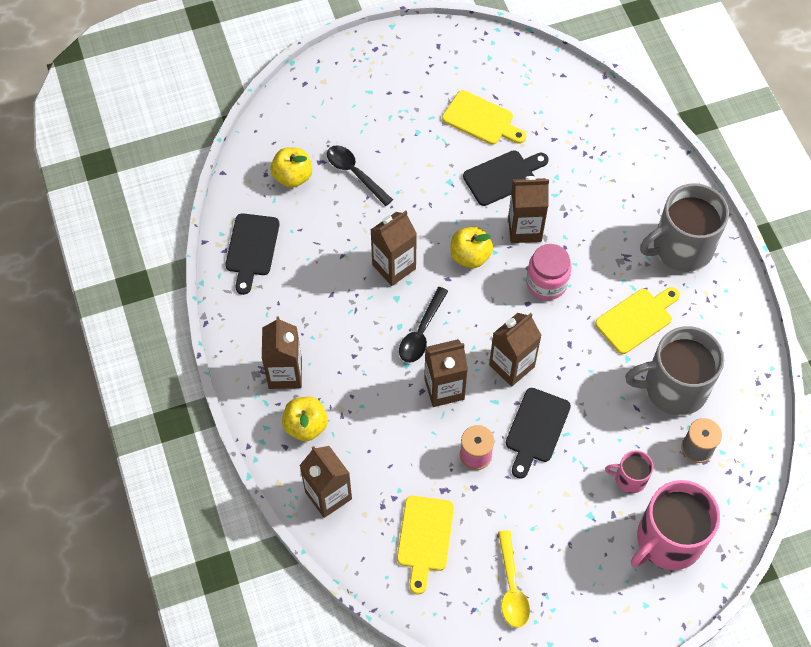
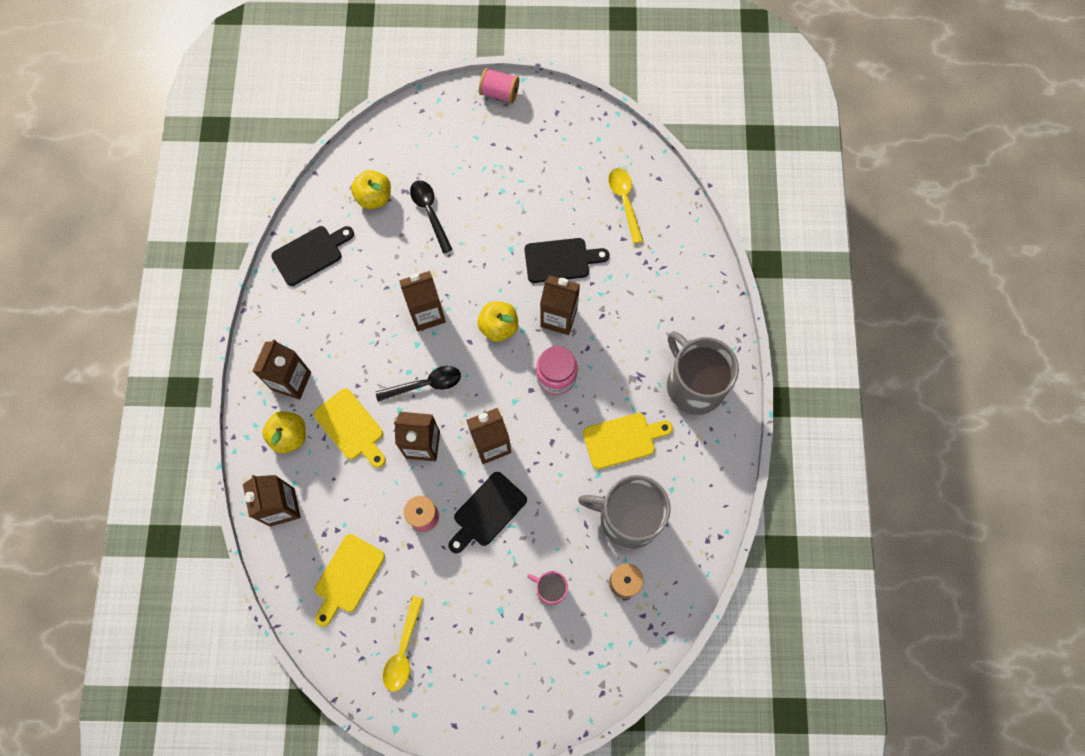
camera: 20 degrees right, 10 degrees up
(251, 249) = (310, 254): black cutting board -> black cutting board turned 150 degrees counterclockwise
(374, 45) = (499, 93): none -> pink spool
(421, 332) = (425, 384): black spoon -> black spoon turned 150 degrees counterclockwise
(481, 120) = (565, 198): yellow cutting board -> yellow cutting board (351, 427)
(540, 105) = (624, 201): none -> yellow spoon
(668, 540) = (559, 659): pink mug -> none
(681, 247) = (694, 385): grey mug -> grey mug turned 60 degrees clockwise

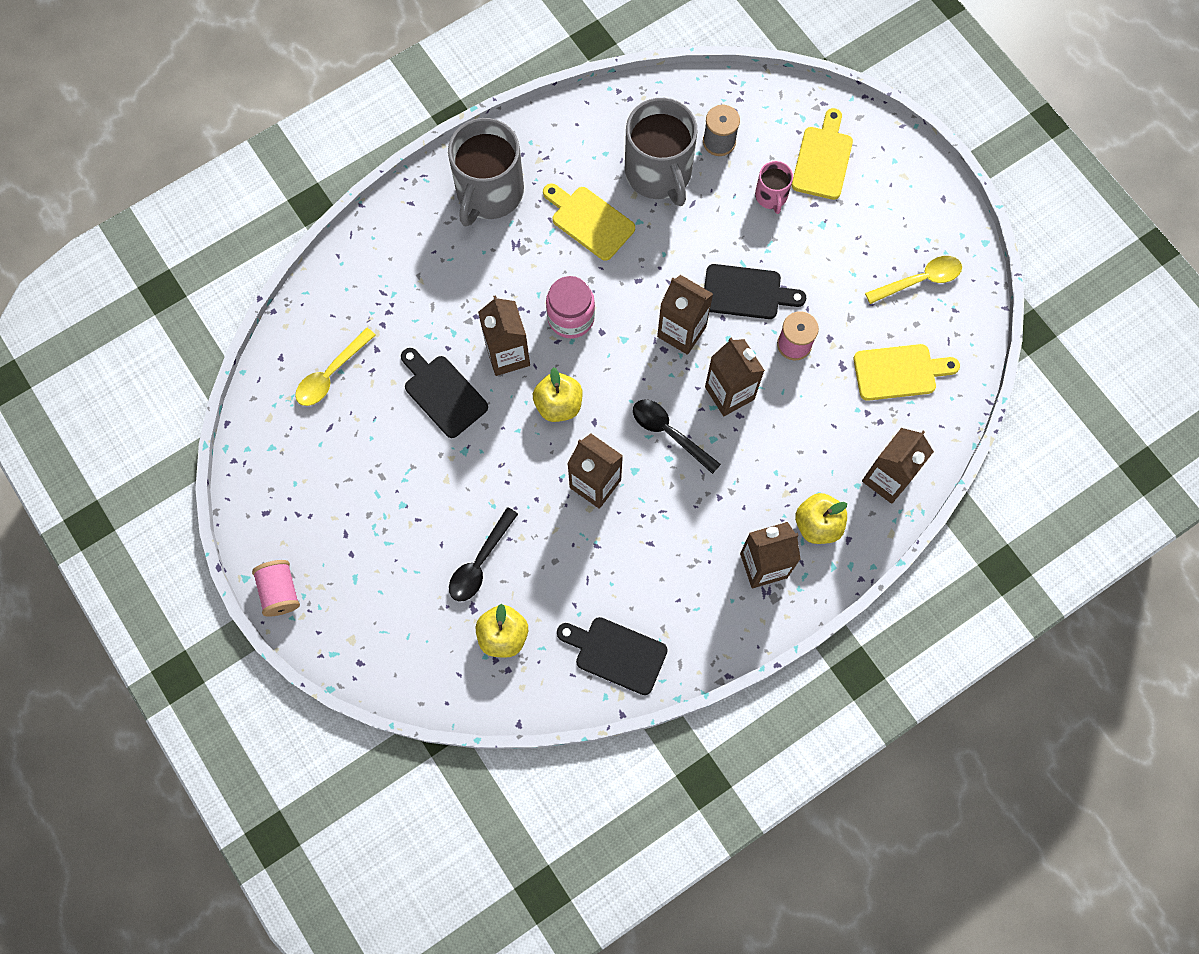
camera: 125 degrees left, 0 degrees up
(351, 427) = (764, 472): yellow cutting board -> yellow cutting board (823, 159)

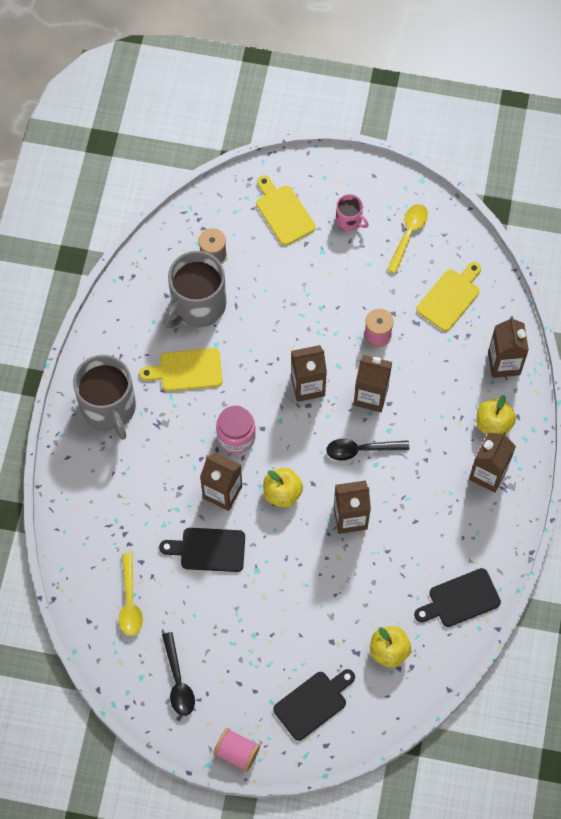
camera: 45 degrees left, 5 degrees down
(480, 562) = (333, 623): black spoon -> black spoon (178, 681)
(659, 173) = (197, 305): grey mug -> grey mug turned 105 degrees clockwise
(746, 293) = (321, 329): black cutting board -> black cutting board (313, 703)
(771, 196) = (276, 260): pink mug -> pink mug (349, 220)

